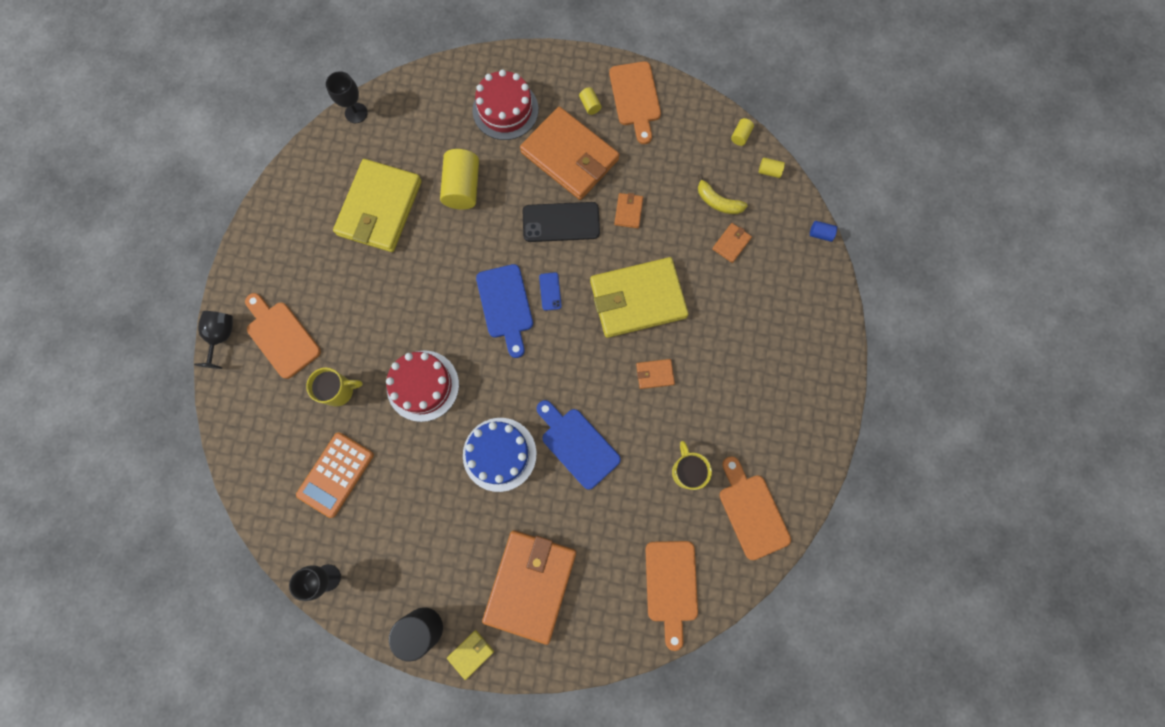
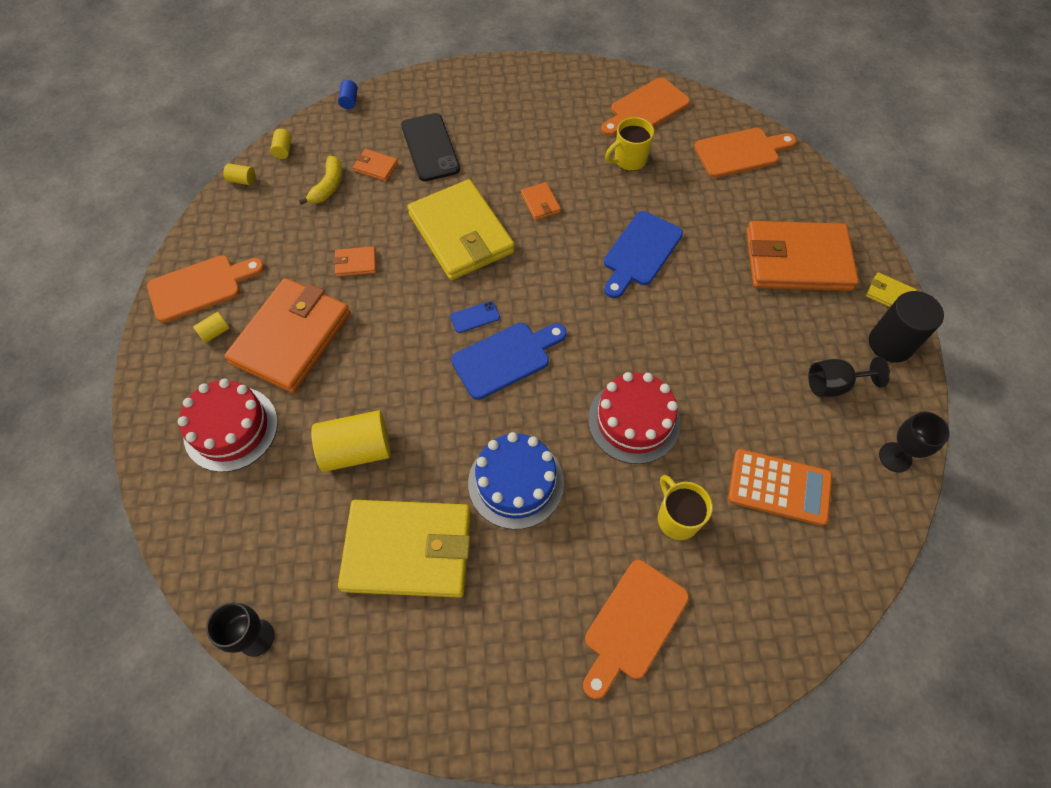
camera: 105 degrees left, 15 degrees down
(221, 337) = (663, 717): black goblet -> black goblet (834, 385)
(499, 454) = (680, 320): blue cake -> blue cake (516, 482)
(561, 222) = (383, 326): black phone -> black phone (430, 147)

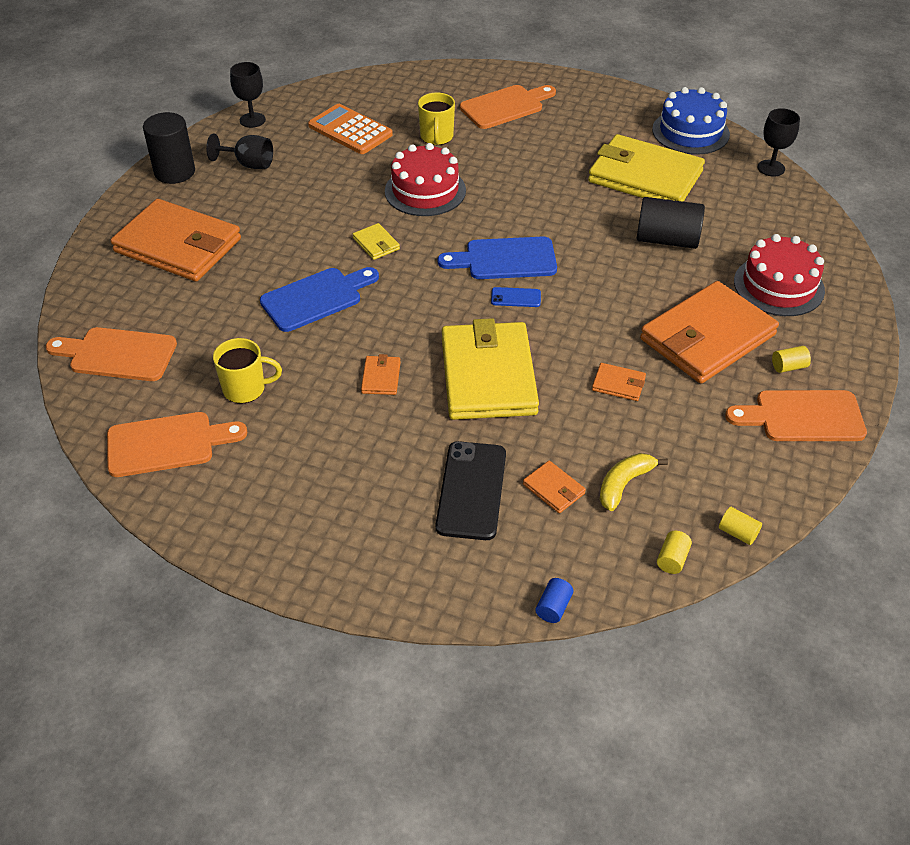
camera: 155 degrees left, 15 degrees down
(356, 450) = (667, 240): yellow cylinder -> black cylinder
(516, 482) = (543, 186): blue cake -> blue cake (690, 132)
(889, 294) = (133, 199): yellow wallet -> yellow wallet (376, 244)

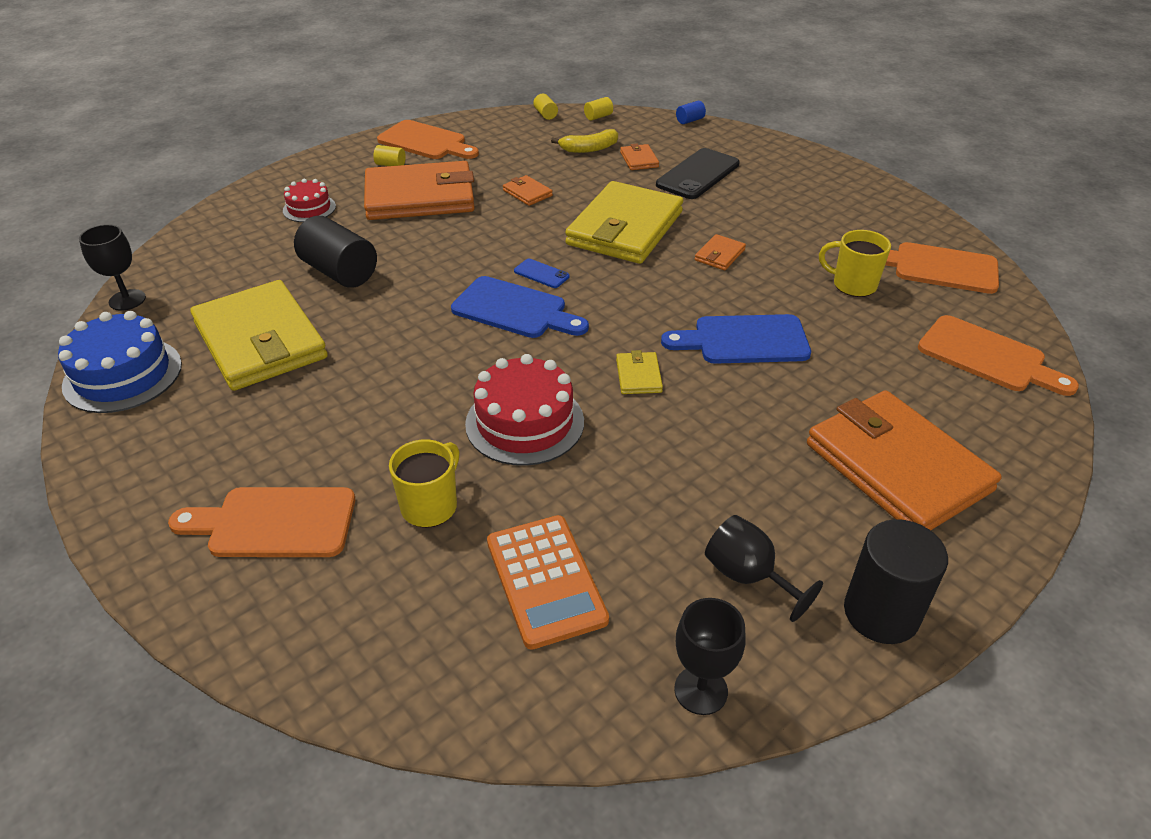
camera: 150 degrees left, 5 degrees down
(778, 286) = (309, 208): red cake -> red cake, size x0.59

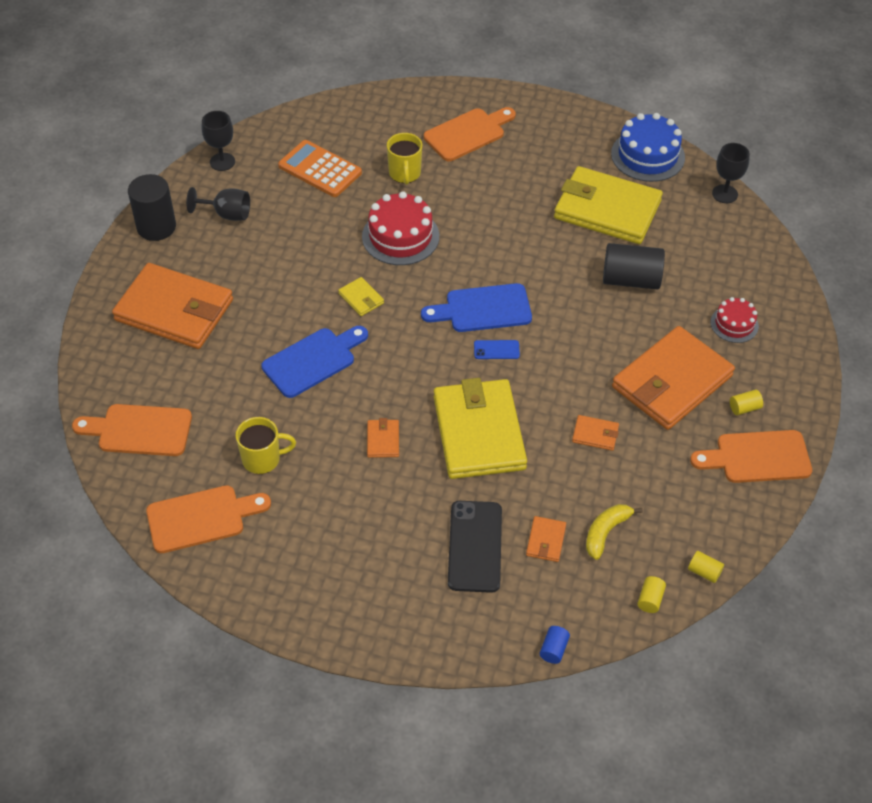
camera: 145 degrees right, 10 degrees up
(639, 160) = (546, 541): orange wallet -> orange wallet turned 60 degrees clockwise

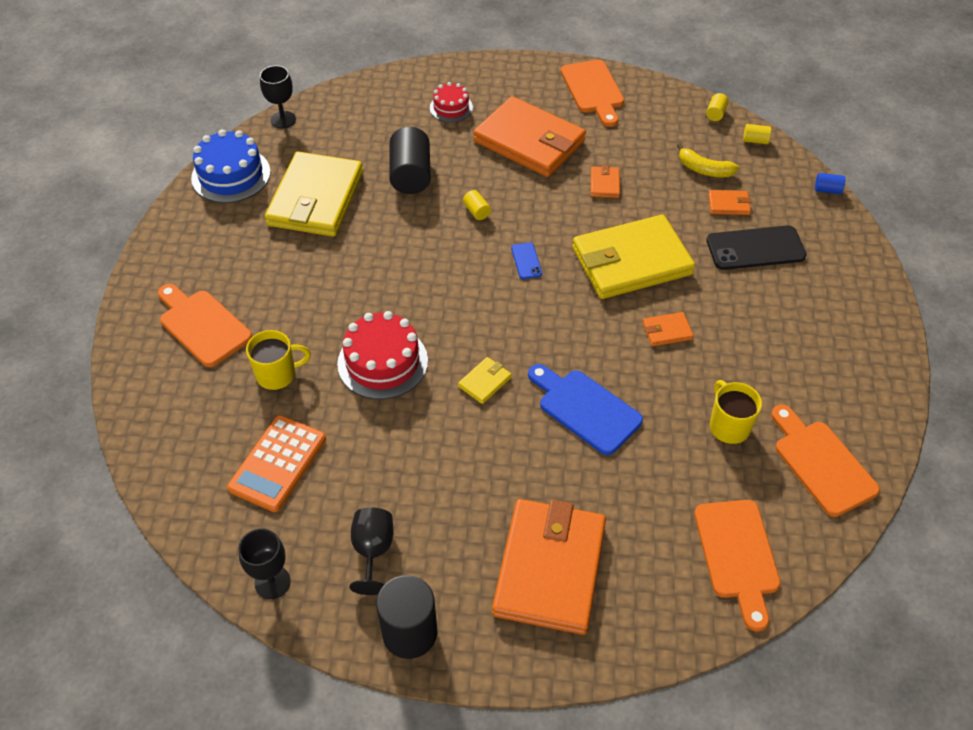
camera: 100 degrees left, 0 degrees up
(483, 309) = (475, 278): blue cutting board -> none
(744, 408) = (544, 98): yellow cylinder -> yellow cylinder (476, 211)

